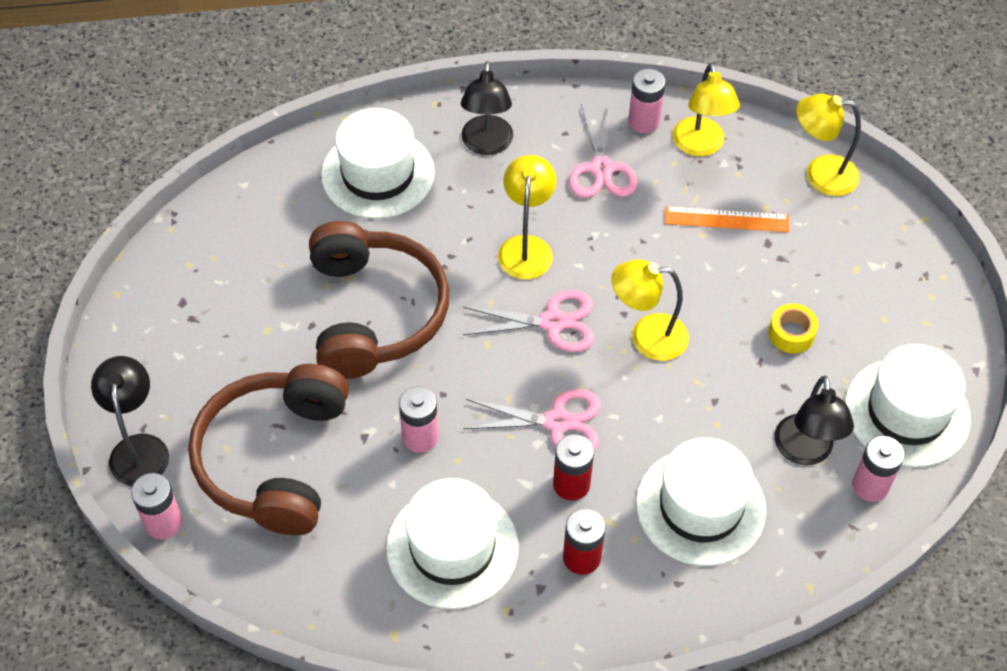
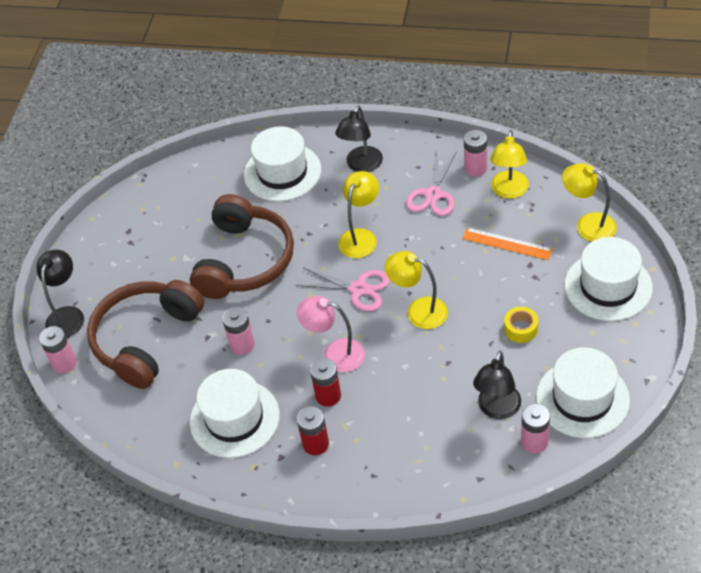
camera: 25 degrees right, 5 degrees down
(557, 422) = (335, 354): pink scissors -> pink lamp
(700, 506) = (409, 429): white hat -> white hat (608, 286)

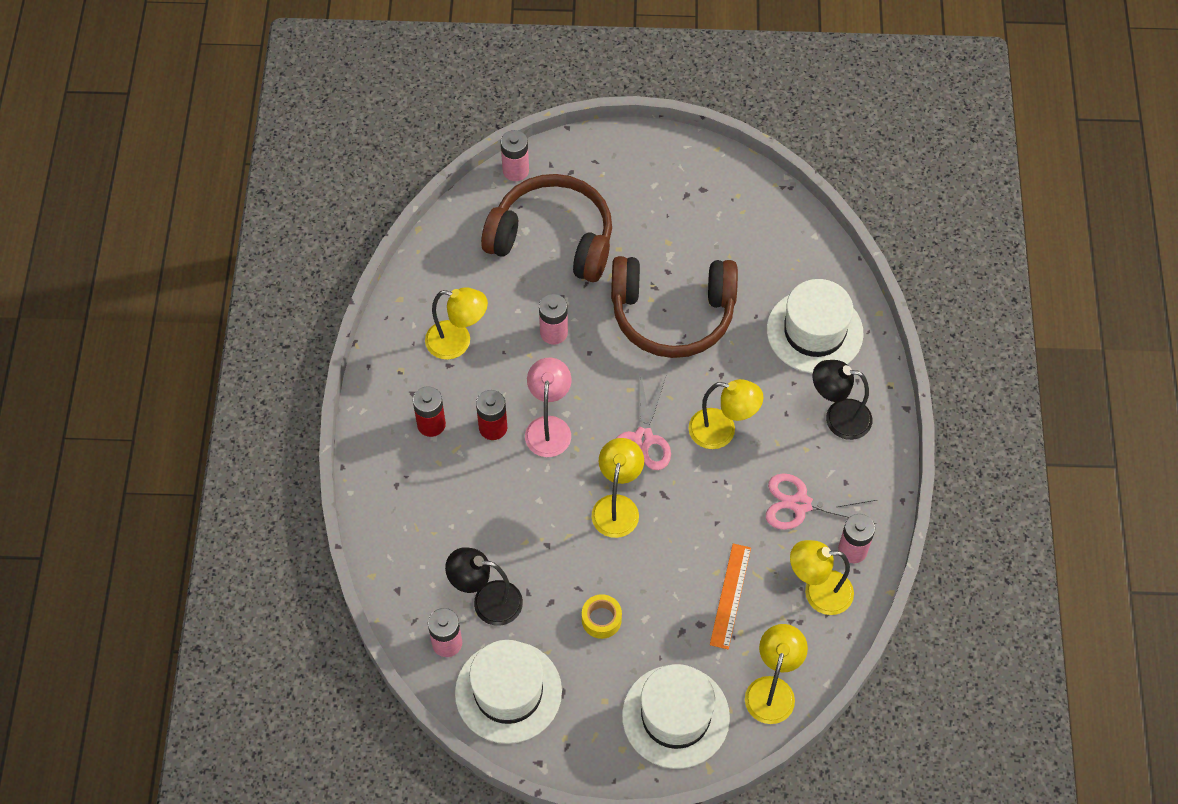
camera: 75 degrees right, 10 degrees up
(67, 315) = (578, 158): black lamp -> none
(234, 418) = (457, 342): white hat -> yellow lamp

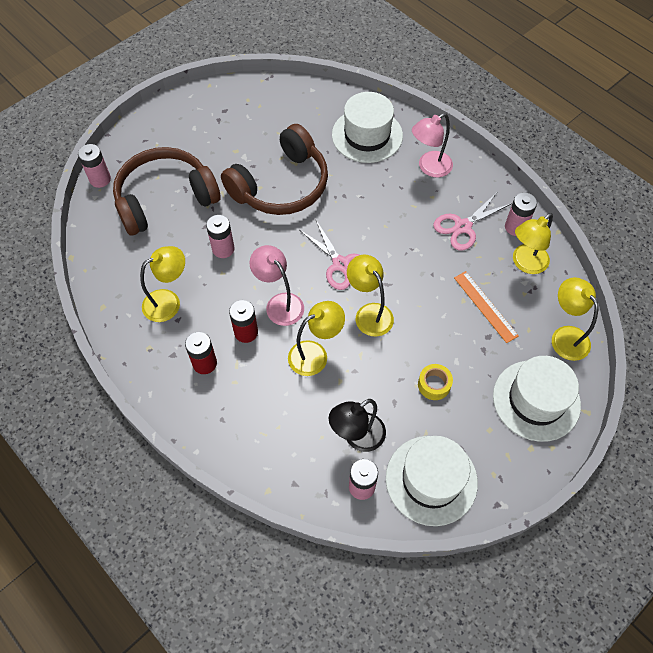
camera: 45 degrees left, 0 degrees up
(722, 431) = (379, 224): yellow lamp -> yellow lamp (315, 354)
(838, 417) = (429, 168): black lamp -> pink lamp

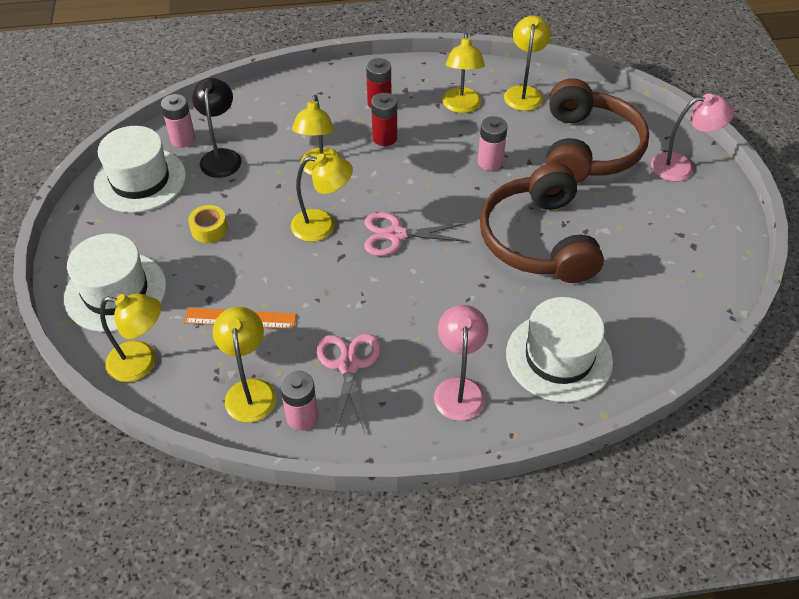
camera: 125 degrees right, 10 degrees down
(100, 179) = (649, 116): pink battery -> none
(121, 268) = (524, 92): none -> yellow lamp
(279, 303) = (393, 171): pink lamp -> pink lamp (681, 166)

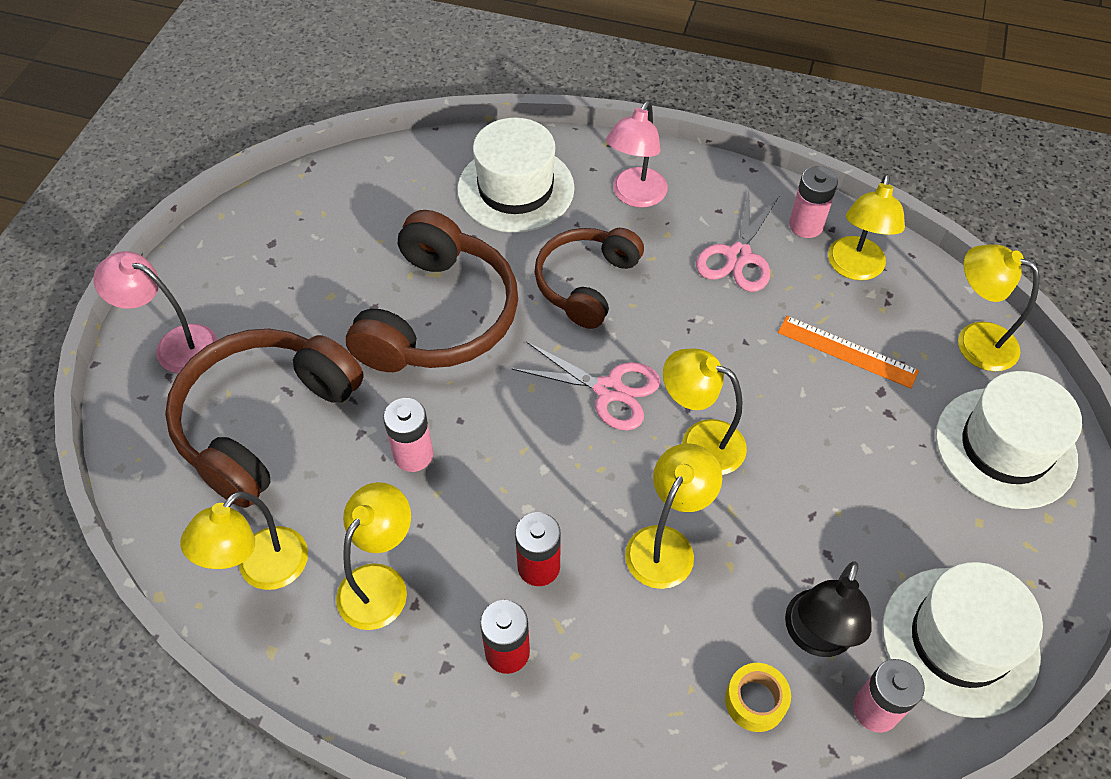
camera: 155 degrees left, 5 degrees up
(209, 229) = (862, 498): yellow tape -> yellow tape (755, 701)
(453, 299) = (586, 283): none -> brown headphones

